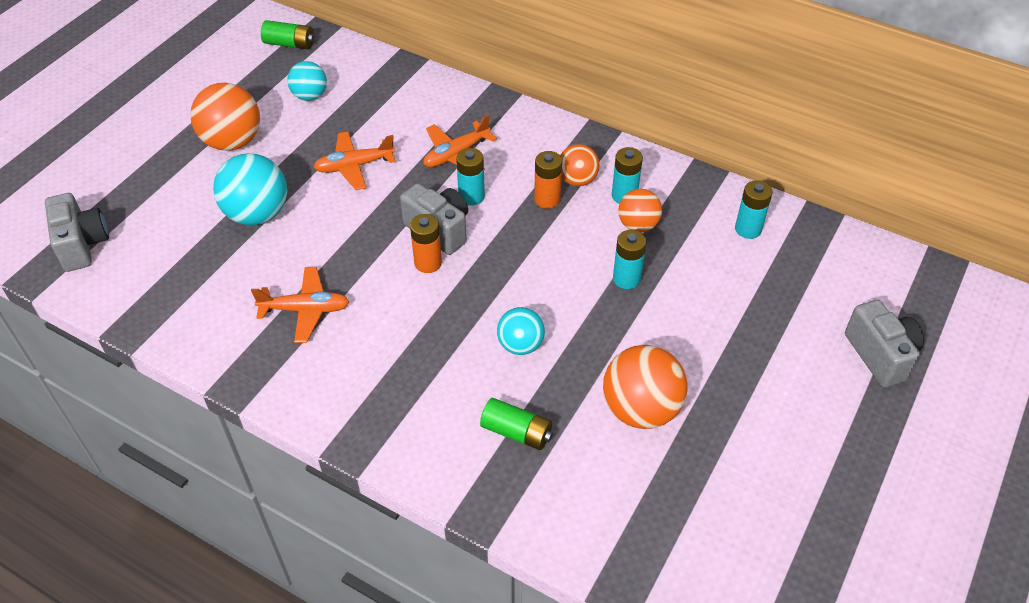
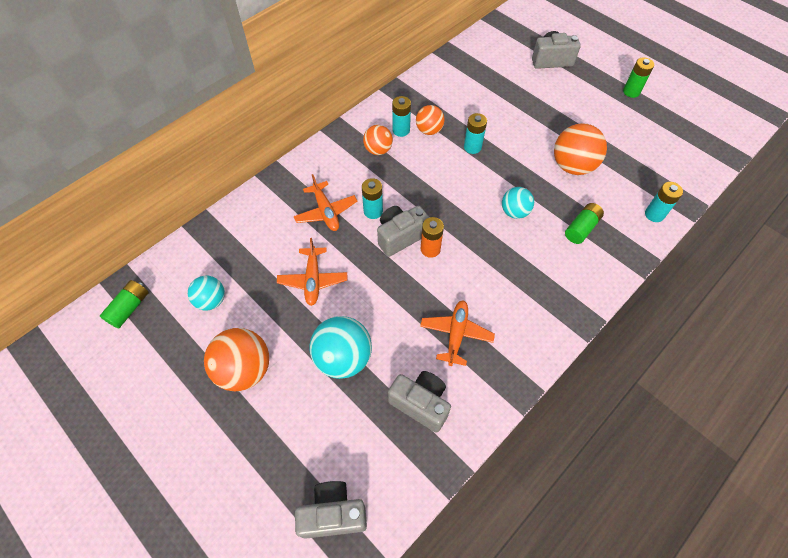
camera: 75 degrees left, 10 degrees up
(209, 292) = (420, 403): none -> grey camera
(547, 199) = (390, 170): orange battery -> none
(748, 229) = (448, 82): turquoise battery -> turquoise battery (654, 214)
(866, 486) = (631, 92): none -> green battery

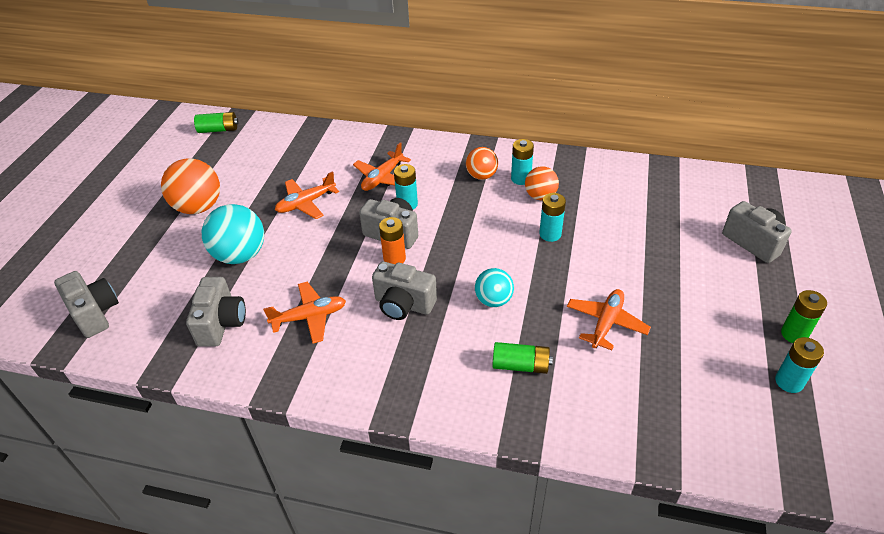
camera: 60 degrees right, 15 degrees down
(211, 300) = (249, 162): turquoise ball -> none
(484, 266) = (403, 305): none -> grey camera
(572, 166) = (606, 323): orange ball -> orange plane
(654, 214) = (606, 430): turquoise battery -> turquoise battery (789, 382)

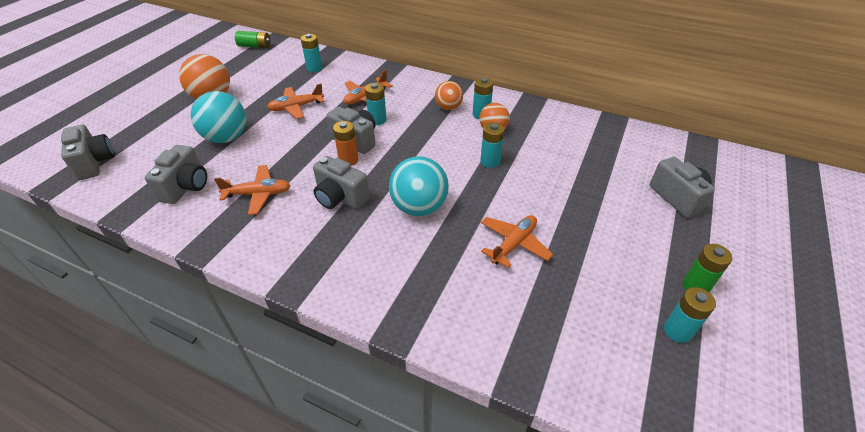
camera: 10 degrees right, 0 degrees up
(305, 149) = (314, 68): none -> turquoise battery
(493, 300) = (419, 207): turquoise ball -> turquoise ball, size x1.64
(520, 365) = (421, 266): green battery -> none

